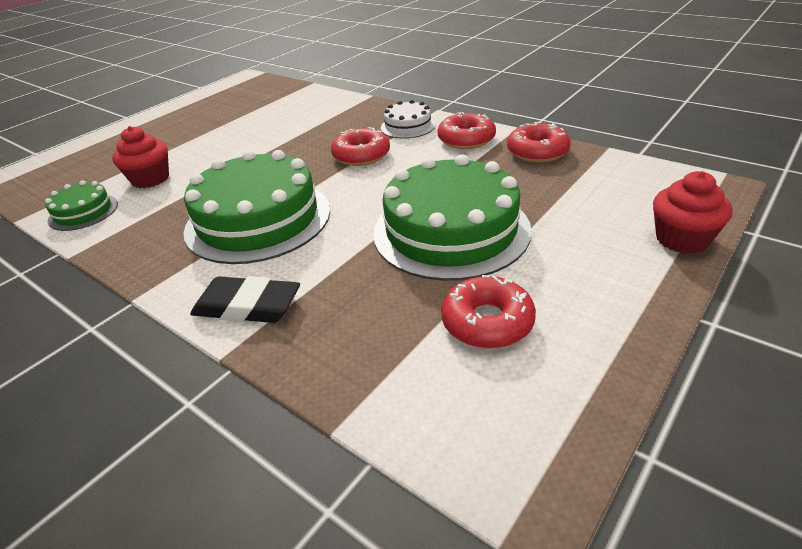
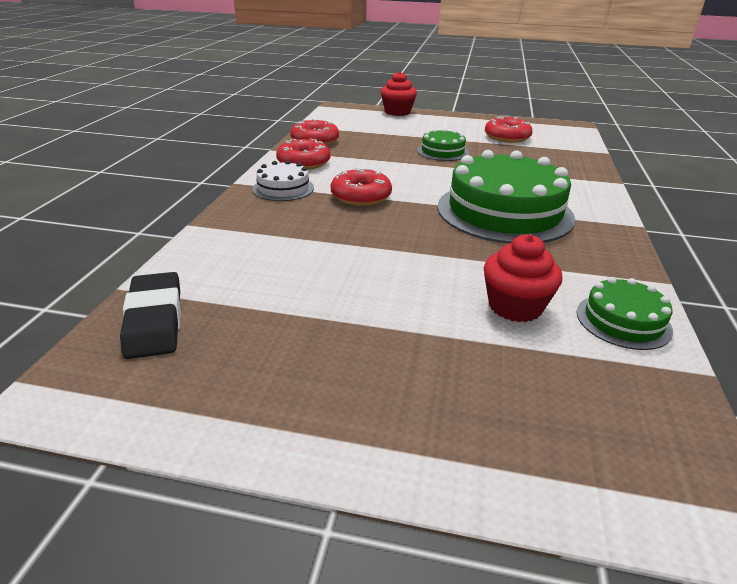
camera: 120 degrees left, 5 degrees down
(247, 306) = (583, 187): black eraser -> black eraser (154, 320)
(451, 231) = (442, 152): green cake -> green cake, size x0.48

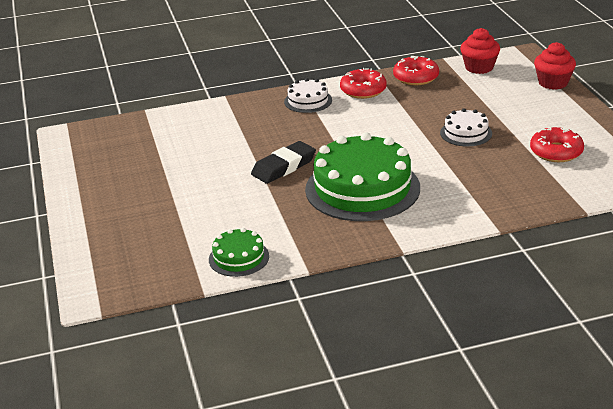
camera: 65 degrees right, 0 degrees up
(154, 320) = (126, 130): black eraser -> black eraser (284, 167)
(361, 196) = (326, 130): red donut -> none
(442, 152) = (466, 133): green cake -> white cake
(515, 306) = (224, 219): red cupcake -> red cupcake (479, 67)

